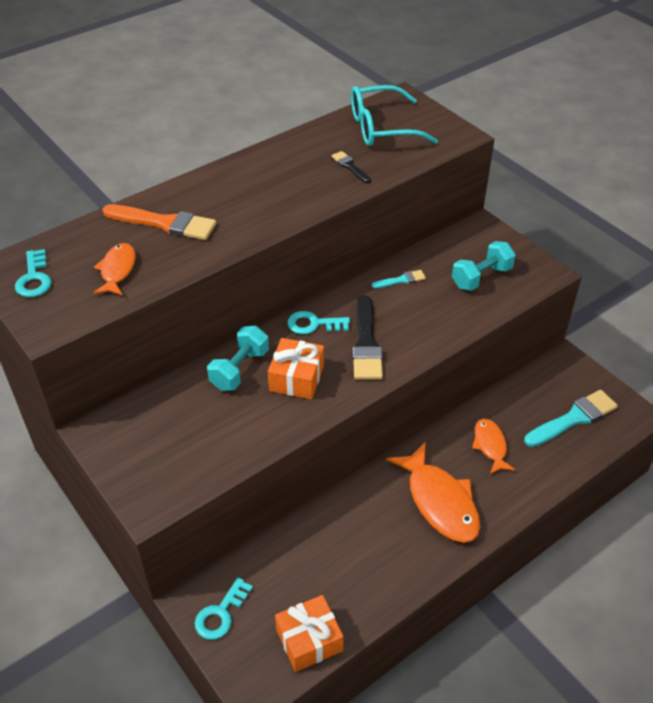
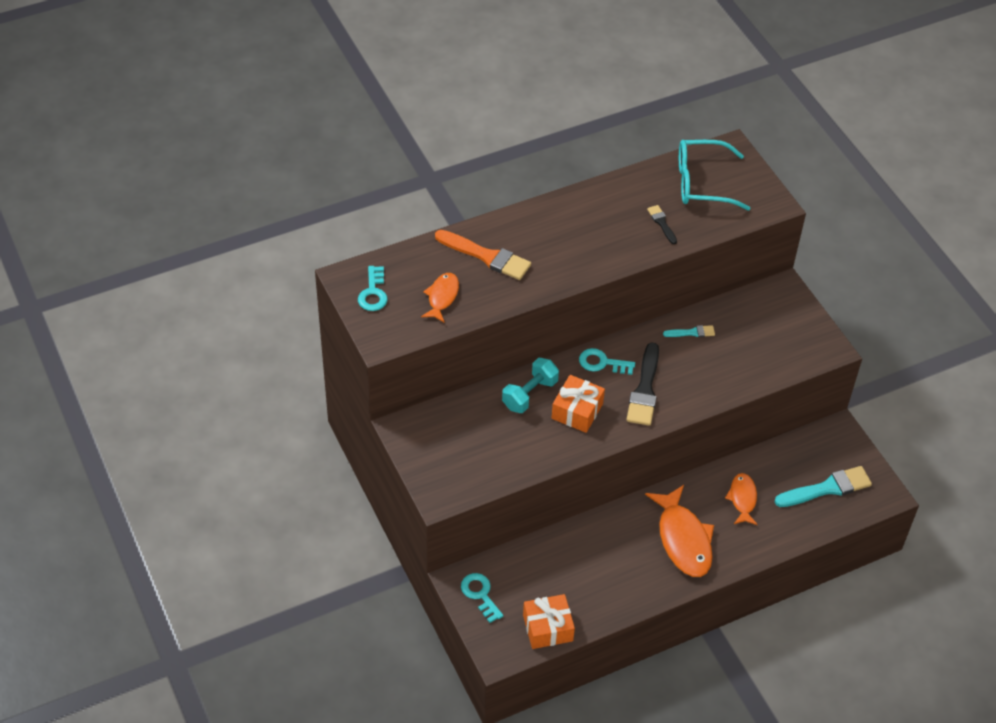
camera: 10 degrees right, 5 degrees up
(220, 614) = (480, 594): turquoise key -> turquoise key turned 105 degrees clockwise
(481, 277) = (767, 343): turquoise dumbbell -> none

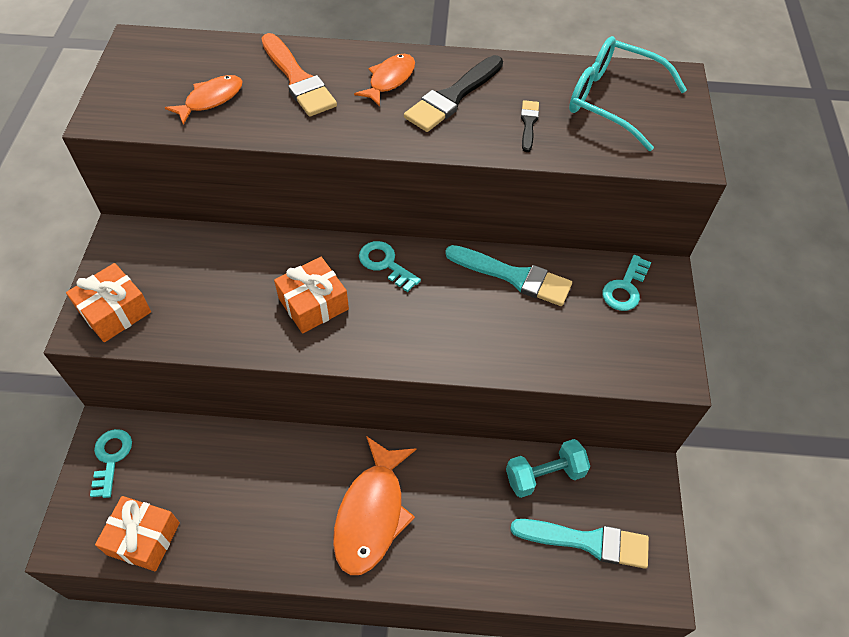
camera: 30 degrees right, 5 degrees up
(373, 293) = (146, 67): turquoise key -> turquoise key (625, 288)
(449, 478) = (115, 311): none -> orange gift
(530, 394) = (279, 261): turquoise dumbbell -> turquoise dumbbell (544, 475)
(644, 389) = (409, 316): black brush -> black brush (453, 97)
(692, 332) = (513, 276): turquoise brush -> turquoise brush, size x1.94
(742, 499) = (475, 500): orange fish -> orange fish (389, 80)

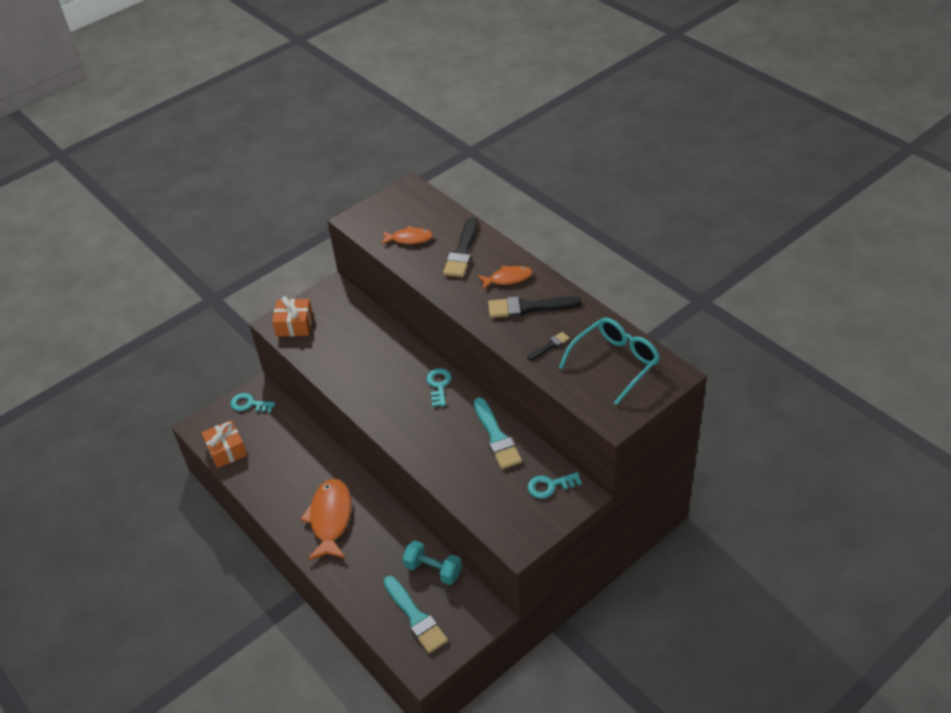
camera: 50 degrees right, 10 degrees down
(111, 458) = (249, 404): turquoise key -> turquoise key turned 120 degrees counterclockwise
(298, 79) = (462, 251): orange brush -> black brush
(313, 304) = (382, 381): orange gift -> none
(372, 514) = (330, 519): orange fish -> orange fish turned 120 degrees clockwise
(612, 100) = (615, 362): turquoise glasses -> turquoise glasses turned 60 degrees clockwise

